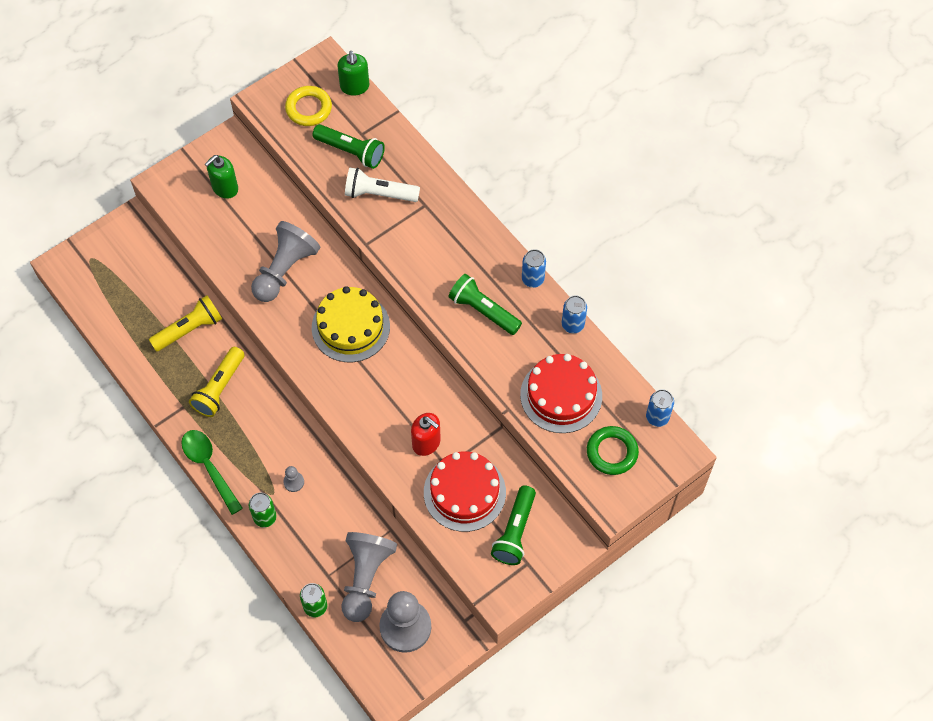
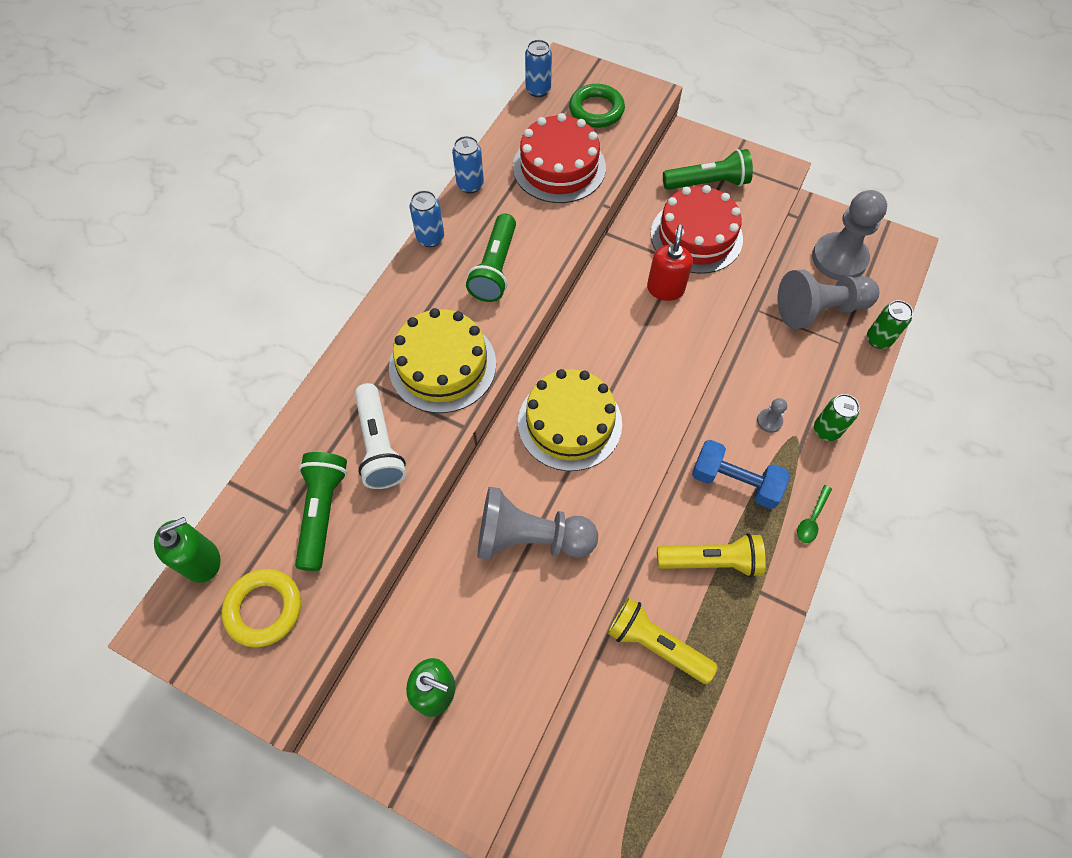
camera: 115 degrees left, 0 degrees up
(209, 467) = (812, 519): green spoon -> green spoon, size x0.54
(263, 432) = (735, 482): none -> blue dumbbell
(419, 248) = (442, 365): none -> yellow cake

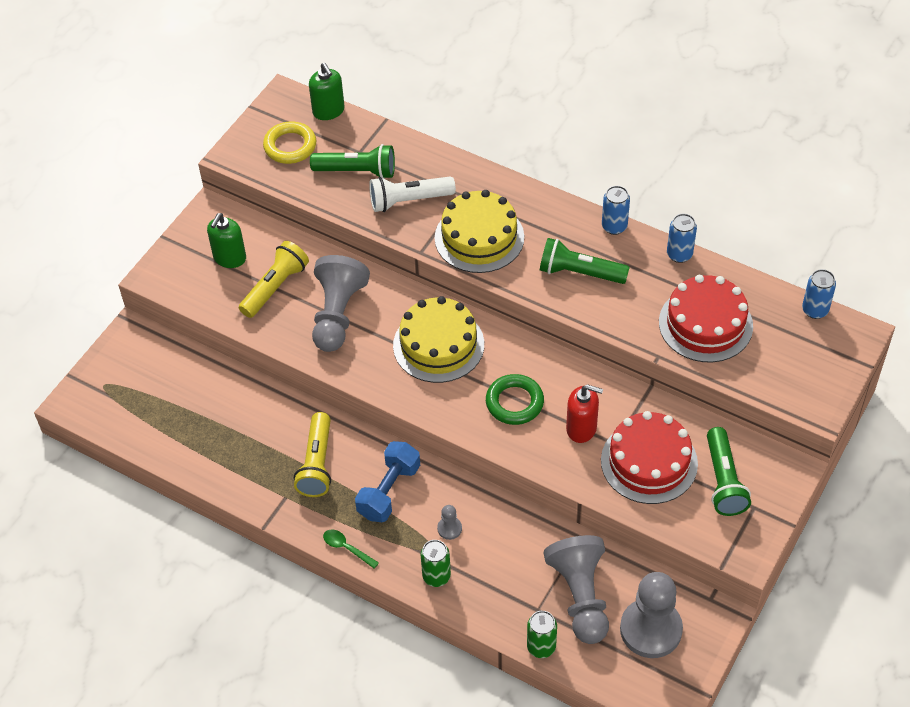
camera: 95 degrees right, 10 degrees down
(596, 110) = (788, 359): green ring -> green ring (514, 402)
(656, 644) = (253, 417): yellow flashlight -> yellow flashlight (275, 287)

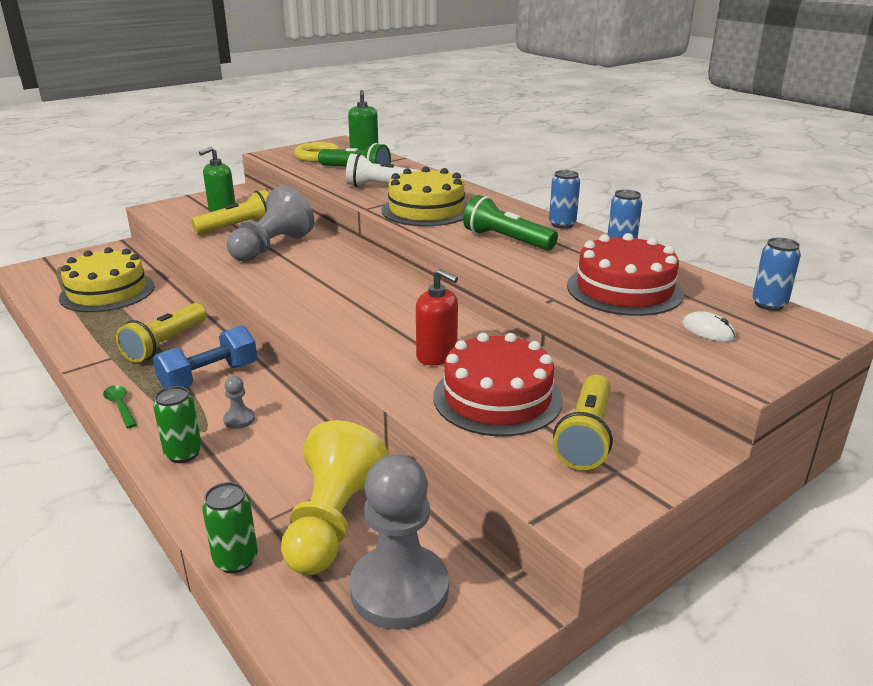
camera: 20 degrees right, 25 degrees down
(438, 345) = (341, 278): yellow cake -> yellow cake (107, 292)
(514, 402) = (380, 324): green ring -> none
(580, 596) = (332, 522): grey pawn -> yellow pawn
(723, 481) = (585, 436): green flashlight -> yellow flashlight
(781, 362) = (708, 330): none -> white mouse

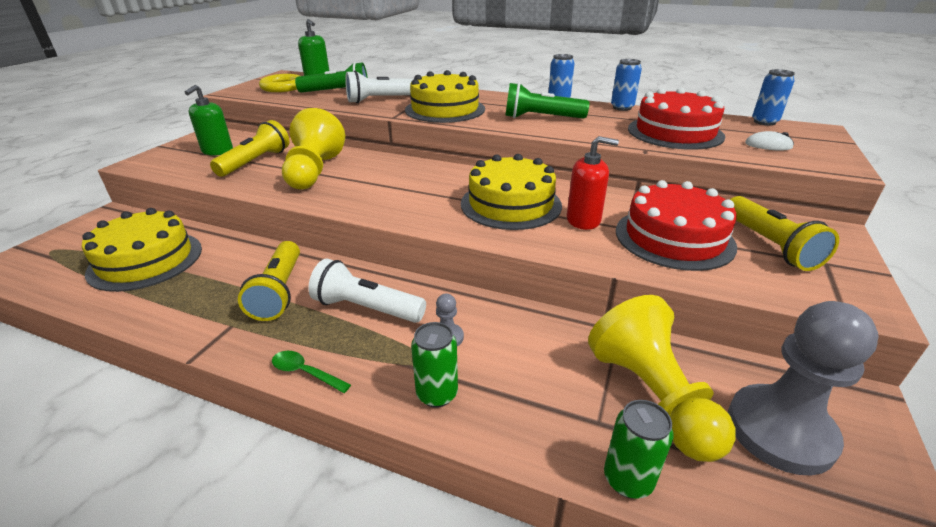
camera: 30 degrees left, 5 degrees up
(209, 377) = (366, 308): blue dumbbell -> white flashlight
(271, 247) = (314, 172): grey pawn -> yellow pawn
(393, 322) = (510, 204): none -> yellow cake

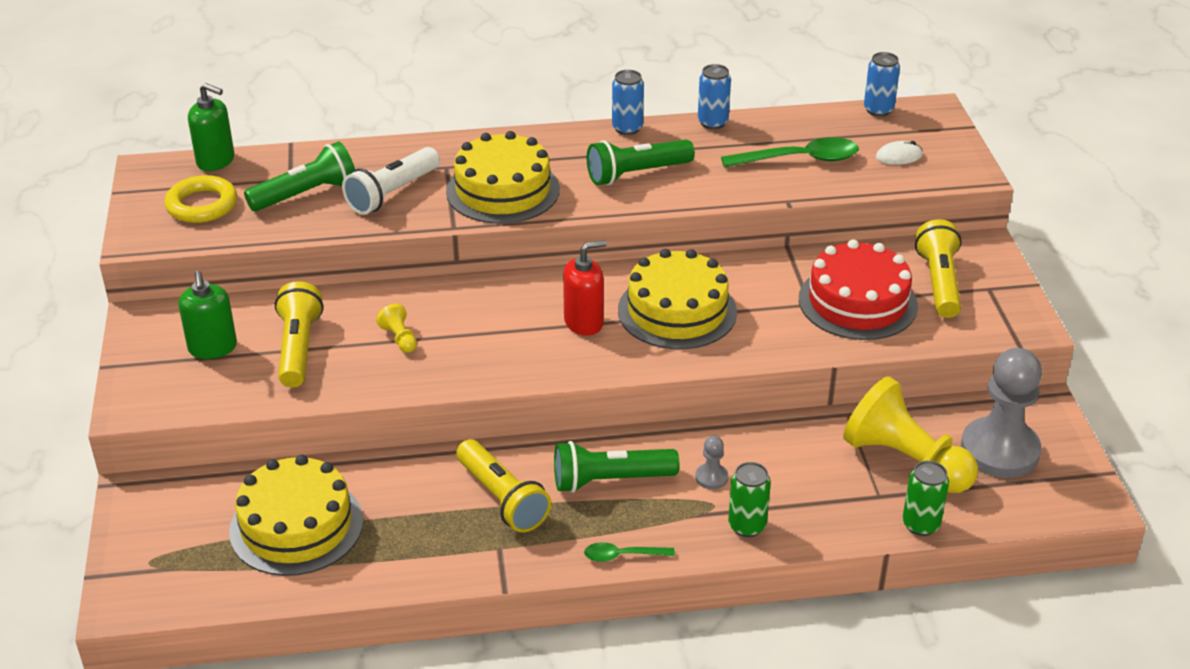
camera: 30 degrees left, 5 degrees up
(314, 172) = (399, 338): yellow pawn -> yellow pawn, size x0.42
(366, 308) = (610, 480): white flashlight -> green flashlight
(583, 220) = (764, 308): red soap dispenser -> red soap dispenser (584, 322)
(675, 132) = (799, 159): red cake -> green spoon
(769, 245) = (939, 283): yellow flashlight -> yellow flashlight turned 135 degrees counterclockwise

